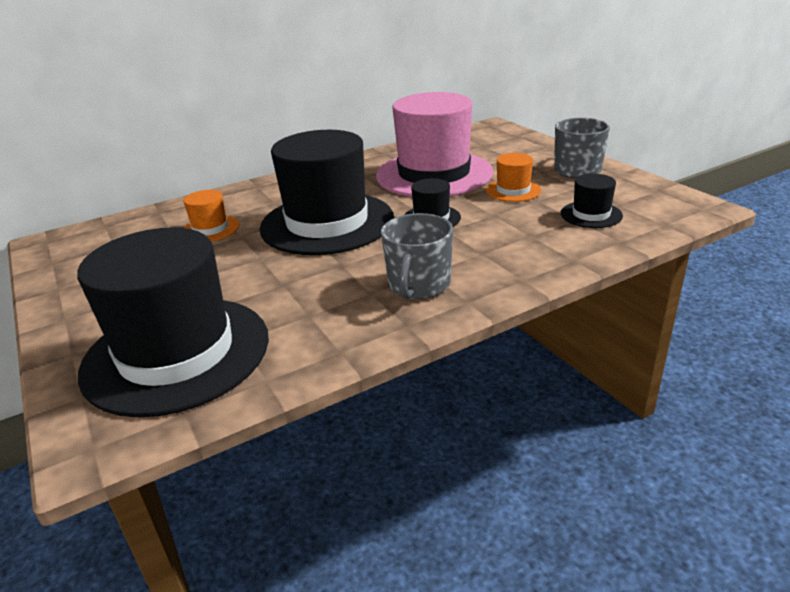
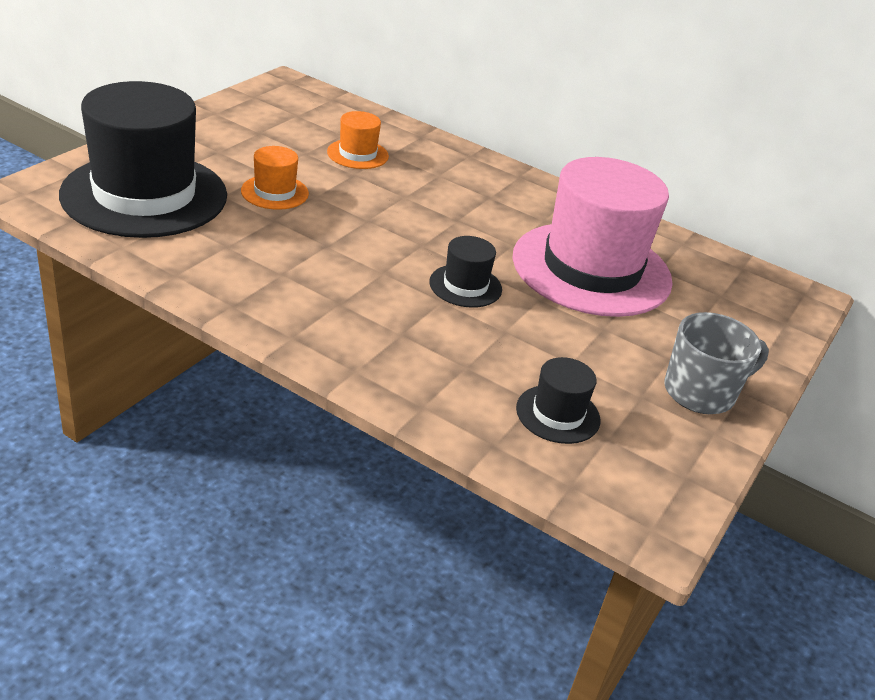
camera: 55 degrees right, 5 degrees up
(327, 223) = (411, 218): black hat -> none
(418, 285) = (309, 301): grey mug -> none
(513, 190) = (587, 339): orange hat -> orange hat (274, 192)

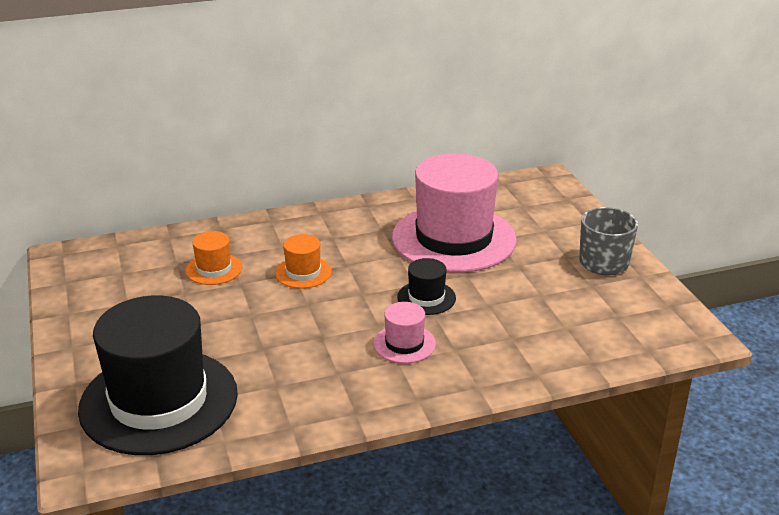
camera: 45 degrees left, 5 degrees down
(274, 192) = (225, 332): orange hat -> orange hat (303, 272)
(372, 298) = (404, 344): none -> pink hat
(558, 414) = (584, 324): black hat -> none

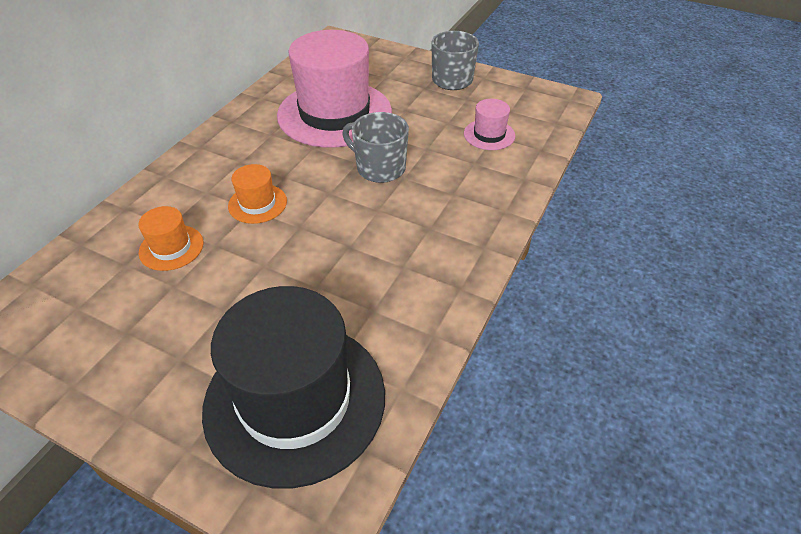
camera: 45 degrees left, 15 degrees up
(404, 344) = (415, 212): pink hat -> pink hat (489, 135)
(426, 298) = (379, 168): black hat -> grey mug

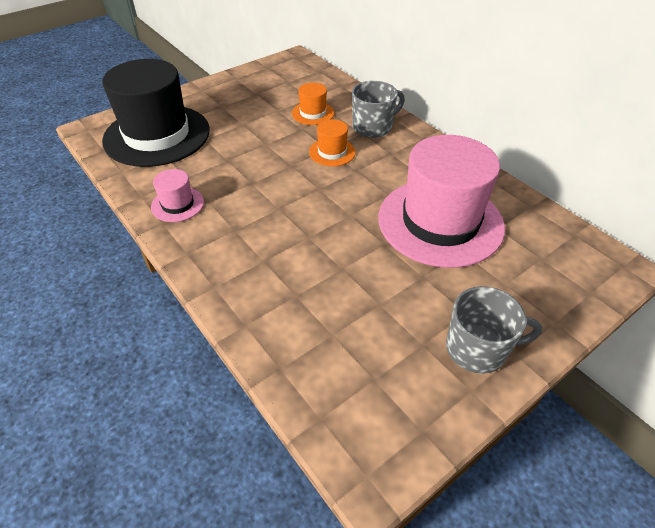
camera: 115 degrees right, 0 degrees up
(379, 168) = (332, 226): grey mug -> grey mug (373, 127)
(489, 135) = (336, 331): pink hat -> pink hat (177, 204)

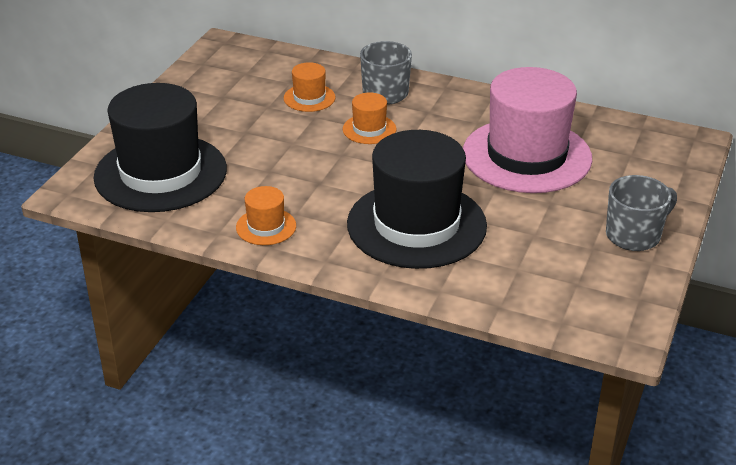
camera: 30 degrees left, 10 degrees down
(177, 204) = (266, 227): pink hat -> orange hat
(288, 250) = (416, 225): none -> black hat

